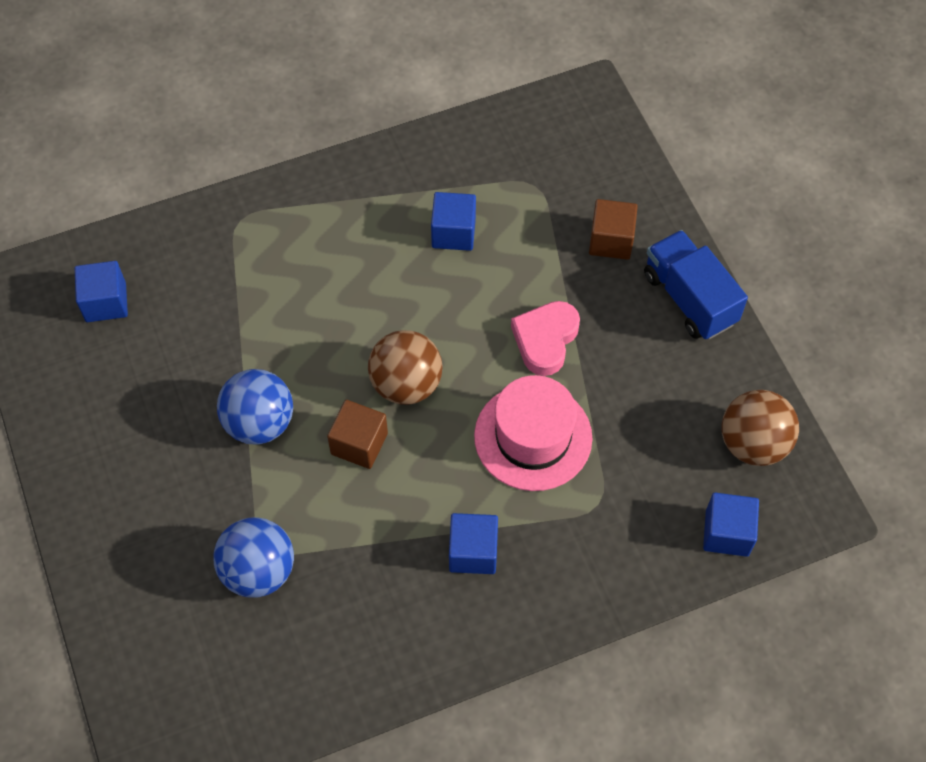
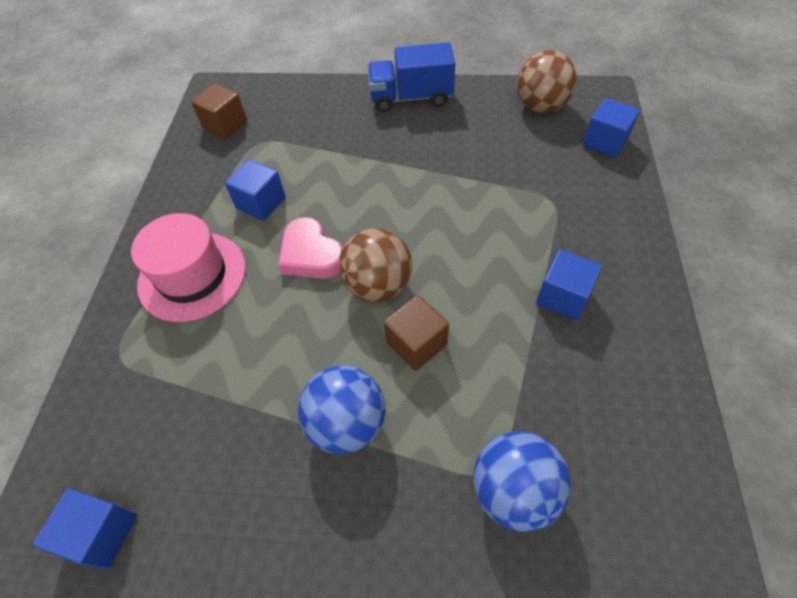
camera: 60 degrees left, 5 degrees down
(533, 437) = (474, 219): pink hat -> pink hat (192, 276)
(545, 340) = (394, 182): pink heart -> pink heart (311, 255)
(611, 240) = (337, 119): brown cube -> brown cube (225, 124)

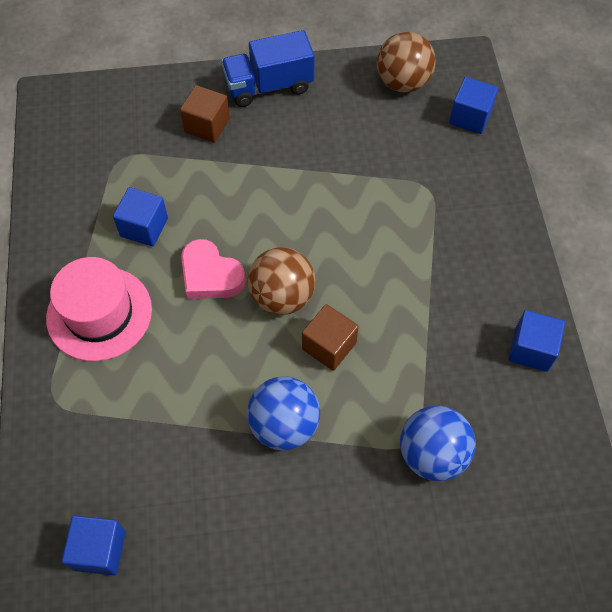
camera: 15 degrees left, 5 degrees up
(225, 124) = (76, 141): brown cube -> brown cube (207, 125)
(563, 296) = (450, 282): blue cube -> blue cube (531, 349)

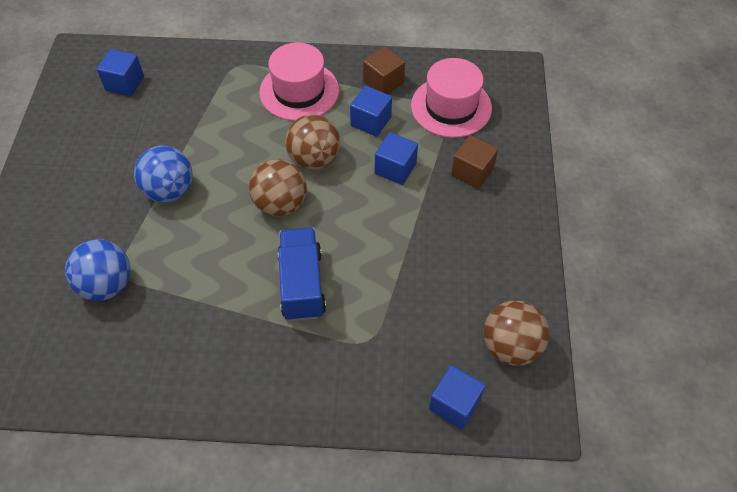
camera: 100 degrees right, 5 degrees down
(113, 152) = (451, 107): none -> pink hat
(210, 275) = (314, 159): pink heart -> brown ball
(269, 86) = (516, 225): blue truck -> blue truck (302, 284)
(329, 346) = (225, 230): brown cube -> brown cube (383, 82)
(531, 349) = (169, 388): blue cube -> blue cube (395, 168)

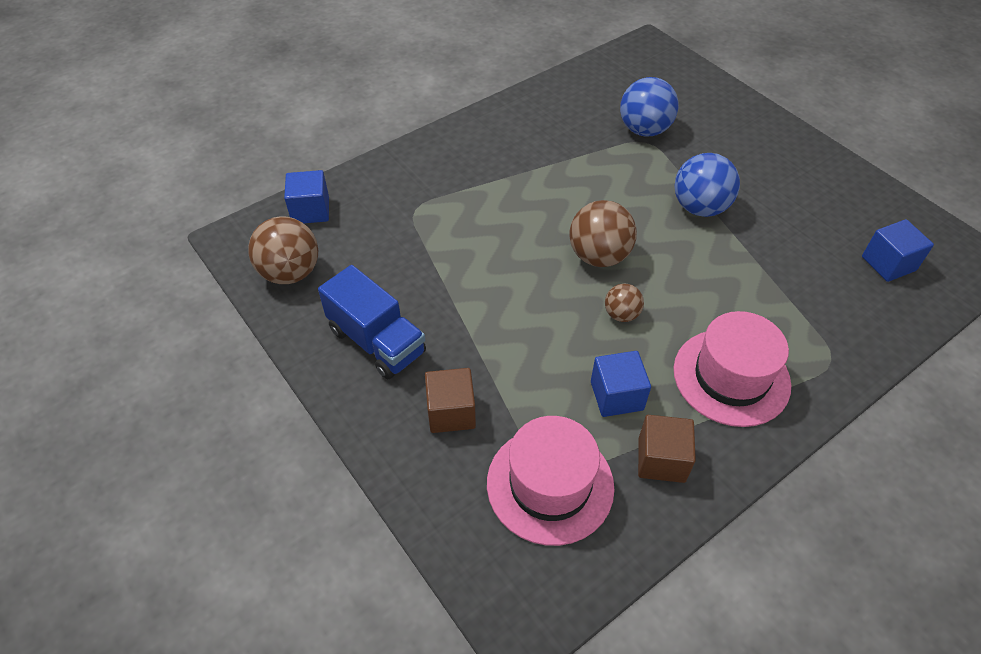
camera: 140 degrees right, 5 degrees down
(302, 284) = (507, 212): blue truck -> blue truck (377, 341)
(314, 159) = (621, 314): brown ball -> brown ball, size x0.55
(395, 168) = (534, 359): blue cube -> none

